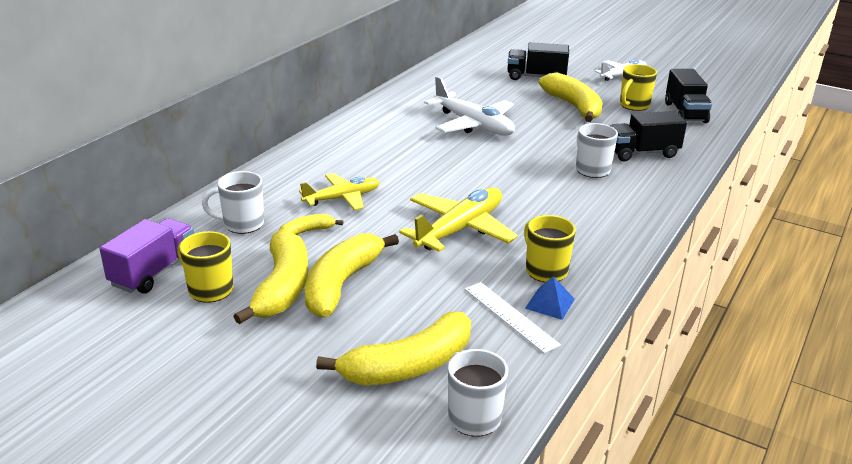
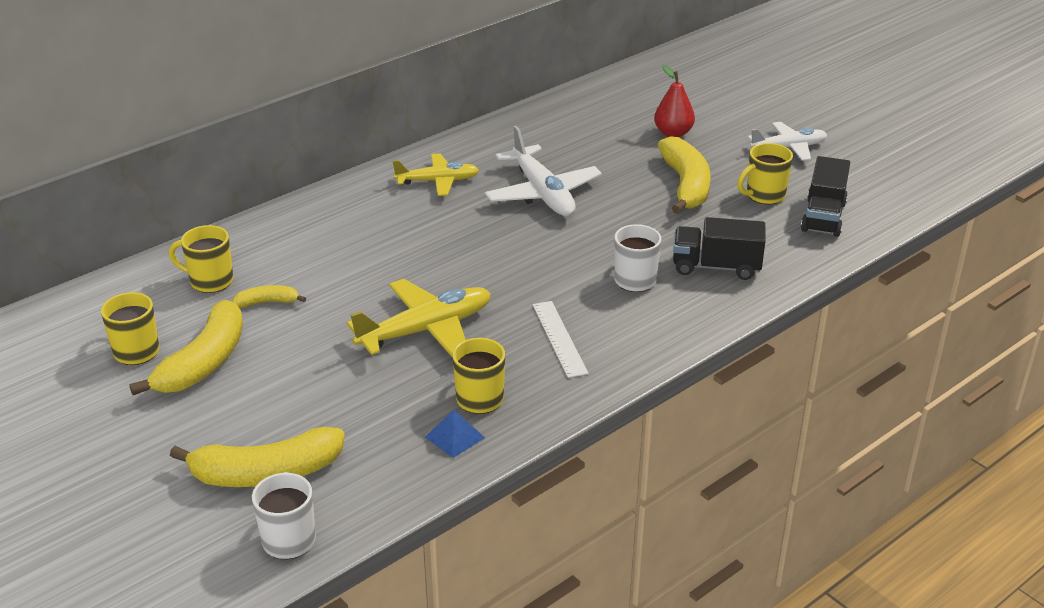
camera: 20 degrees right, 5 degrees up
(154, 272) = (97, 320): purple truck -> none
(242, 224) = (210, 281): white mug -> yellow mug
(342, 198) = (329, 268): yellow plane -> yellow plane (438, 181)
(342, 284) = (262, 370): yellow banana -> none
(510, 316) = (403, 442): white ruler -> white ruler (559, 338)
(536, 77) = (673, 133): black truck -> red pear

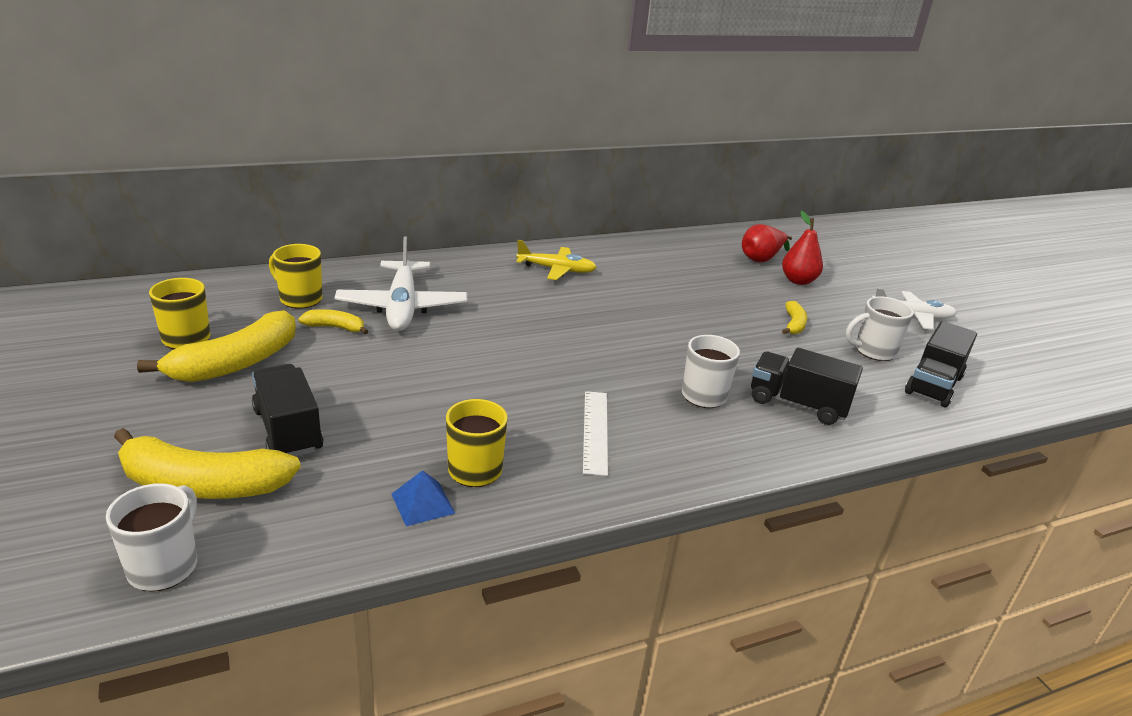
camera: 15 degrees right, 5 degrees down
(300, 409) = (288, 430): none -> black truck
(426, 330) = (464, 388): yellow plane -> none
(542, 193) = (648, 300): white plane -> white plane (402, 307)
(629, 115) = (761, 258): none -> red pear
(685, 185) = (793, 324): yellow banana -> yellow banana, size x0.49
(764, 195) = (873, 351): yellow mug -> white mug

